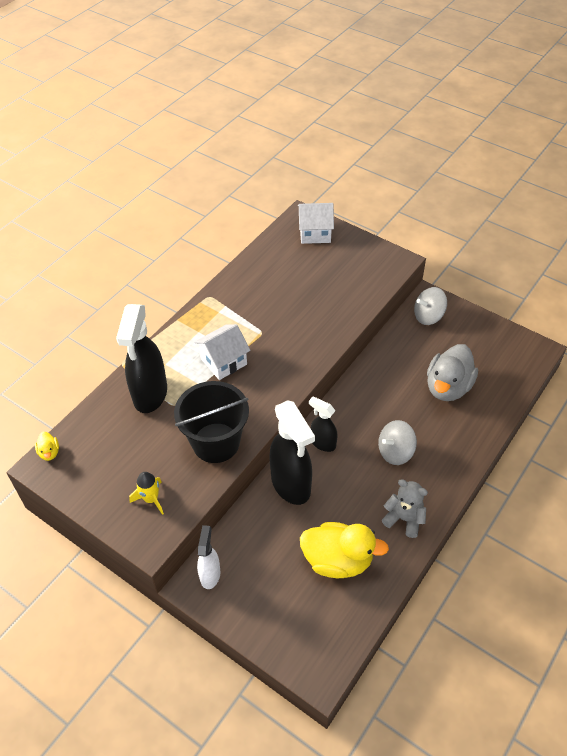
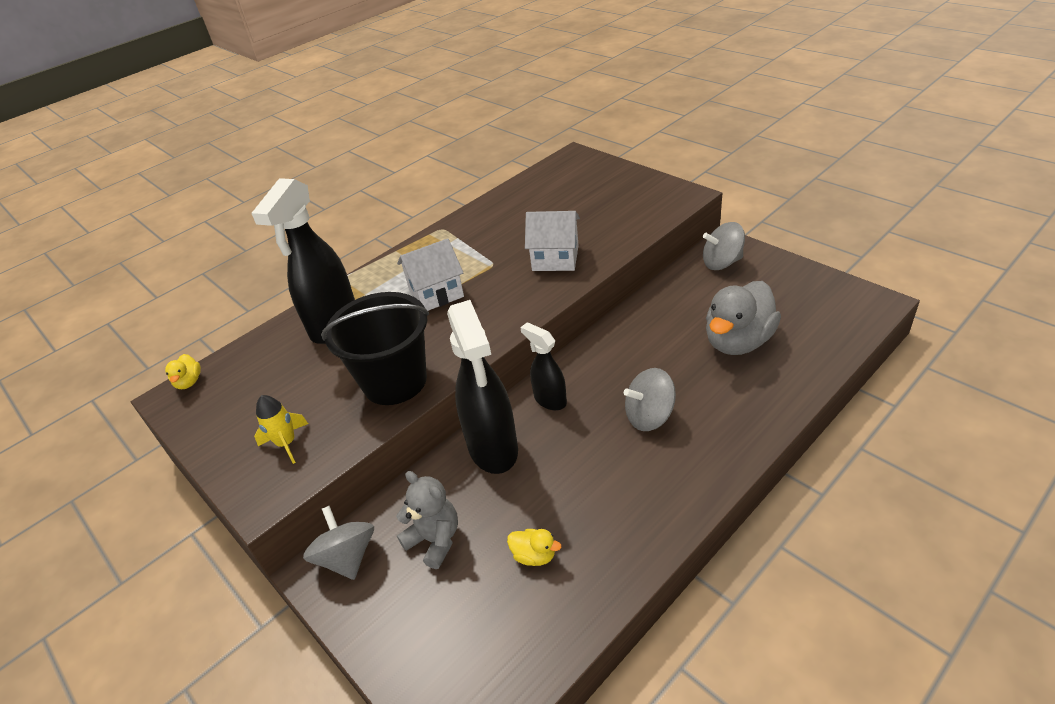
camera: 15 degrees right, 10 degrees down
(210, 574) = (347, 557): white spray bottle -> grey spinning top
(315, 233) = (586, 170): white house -> white house (555, 258)
(338, 560) = (534, 555): yellow duck -> yellow duck, size x0.44
(404, 519) = (647, 506): grey teddy bear -> grey teddy bear (435, 540)

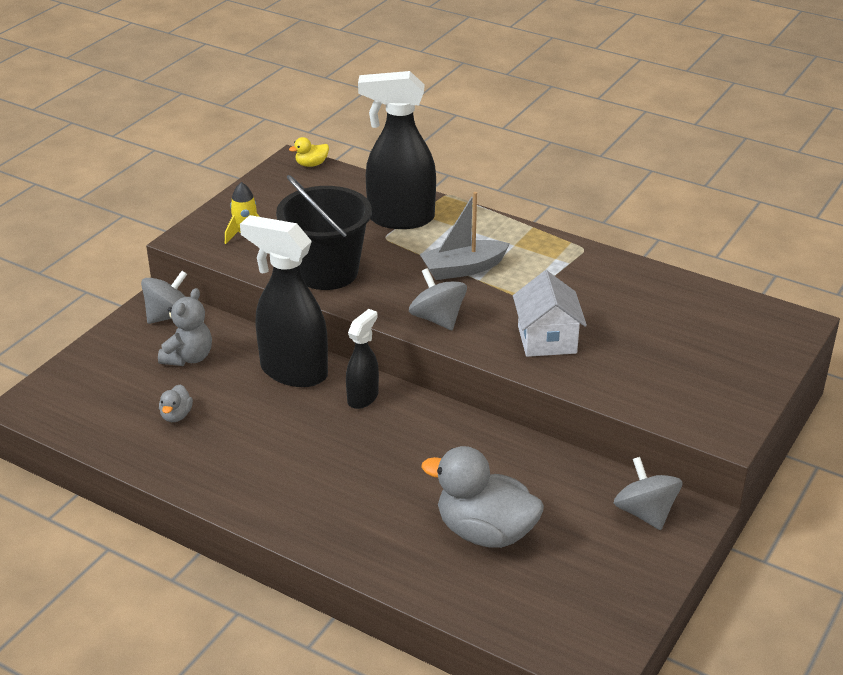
camera: 70 degrees right, 5 degrees down
(436, 293) = (463, 269): white house -> grey boat
(493, 449) = (293, 372): black spray bottle -> black spray bottle turned 60 degrees clockwise
(534, 555) = (176, 415): yellow duck -> grey duck
(649, 416) = (350, 469): grey spinning top -> grey spinning top (437, 319)

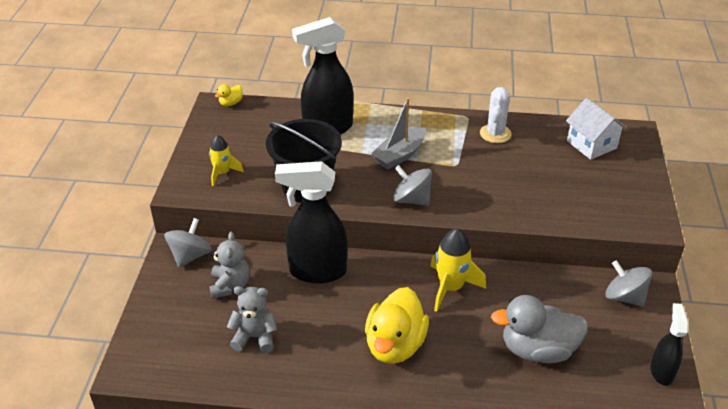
camera: 25 degrees left, 5 degrees up
(176, 415) = (255, 337): grey duck -> grey teddy bear
(321, 472) = (395, 345): none -> yellow duck
(363, 397) = (381, 275): black spray bottle -> black spray bottle (661, 372)
(434, 435) = (450, 287): none -> yellow rocket
(547, 340) = (495, 192): white house -> white house (591, 144)
(603, 276) = (495, 134): none -> white cactus

